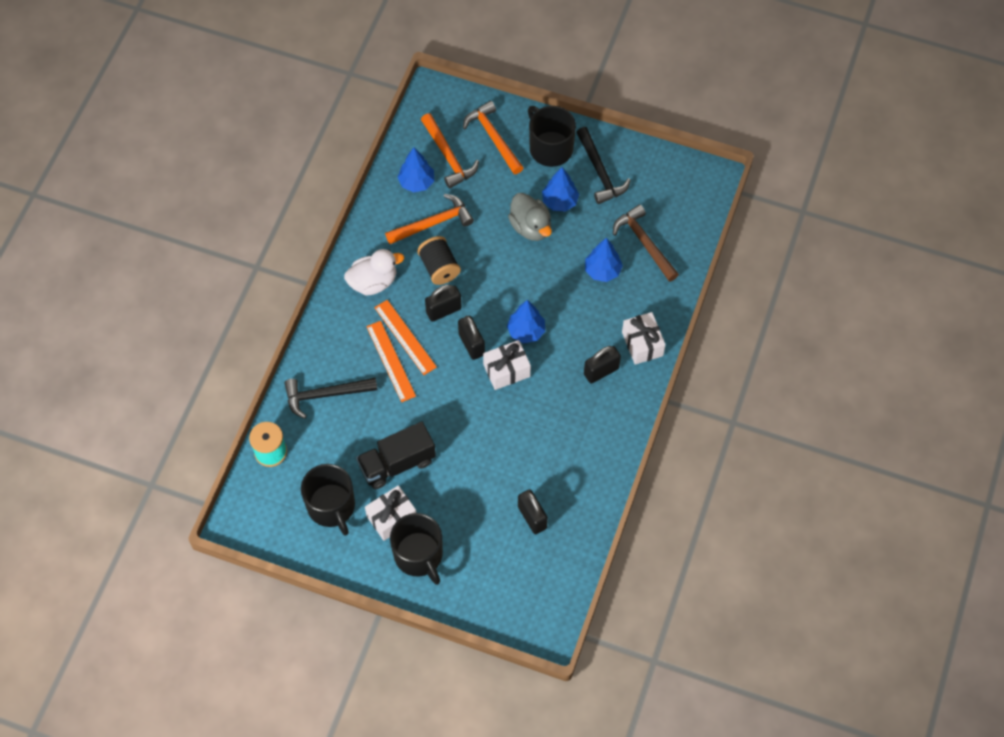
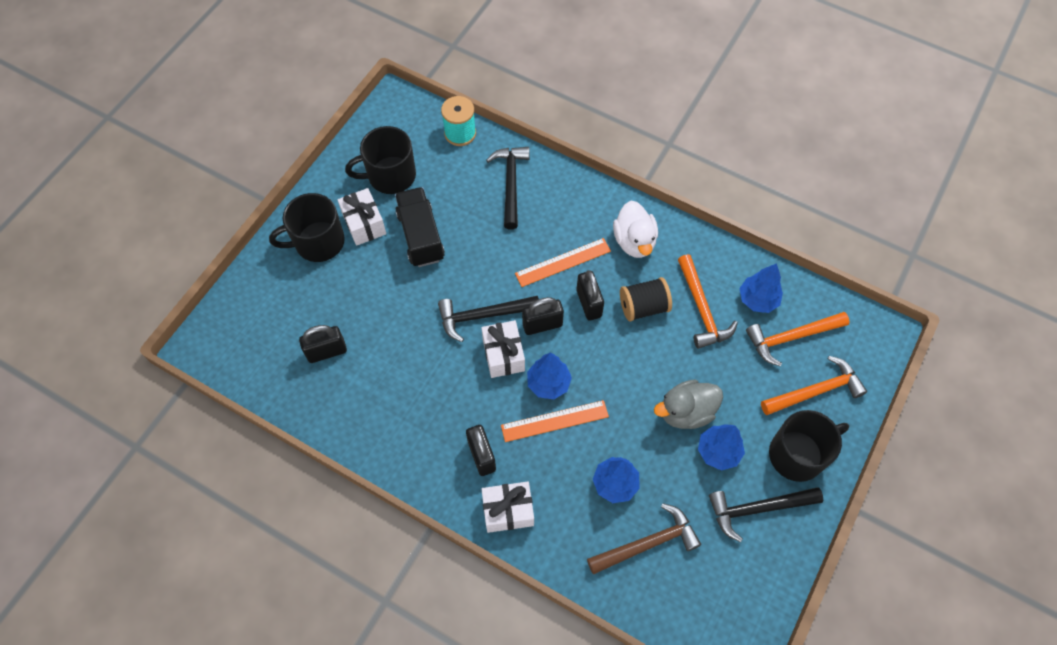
camera: 100 degrees right, 0 degrees up
(391, 361) = (537, 245): orange ruler -> orange ruler (555, 421)
(471, 394) = (483, 316): none -> black hammer

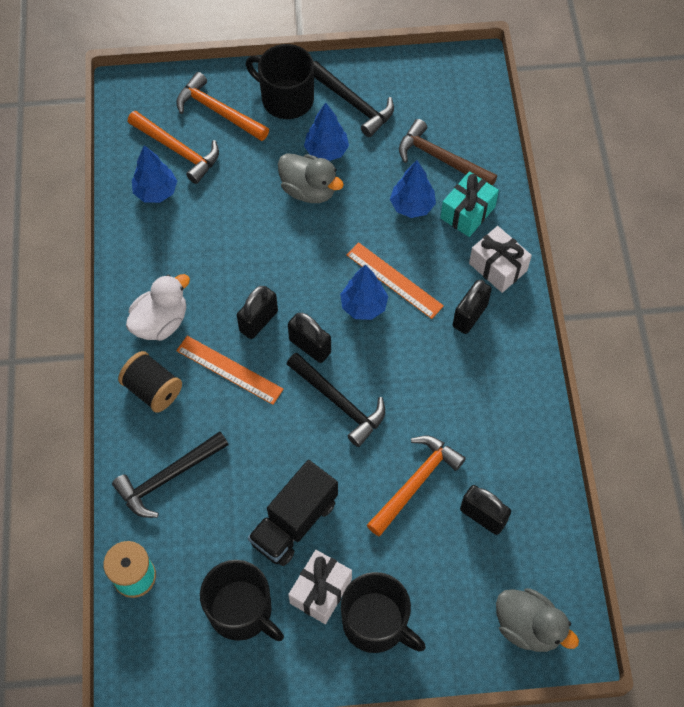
camera: 125 degrees left, 0 degrees up
(236, 327) = (528, 626): none -> grey duck
(503, 355) = (365, 359): white gift -> none
(577, 525) = (467, 212): none -> turquoise gift
(643, 307) = (229, 275): black spool -> black spool (153, 390)
(701, 309) = (197, 229): orange hammer -> orange hammer (416, 482)

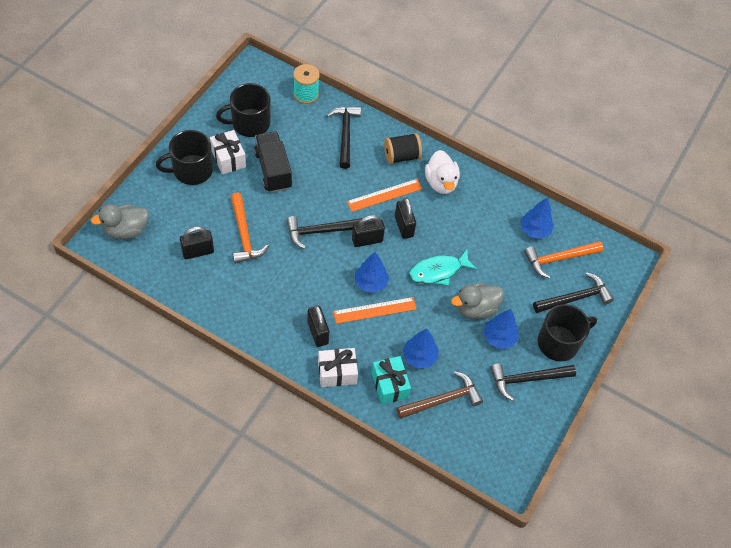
camera: 120 degrees right, 5 degrees down
(218, 111) = (575, 298): orange hammer -> black hammer
(291, 251) = (438, 271): none -> turquoise fish

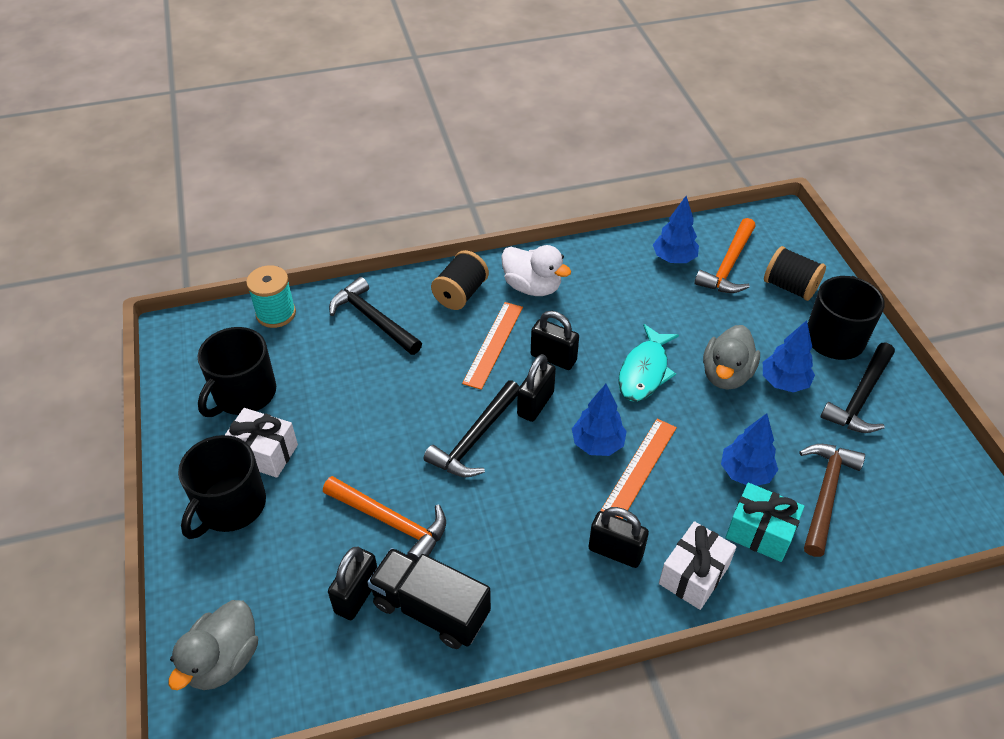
camera: 40 degrees left, 10 degrees down
(273, 170) = (336, 420): black truck -> black truck (431, 609)
(575, 298) = (790, 287): black hammer -> black spool

